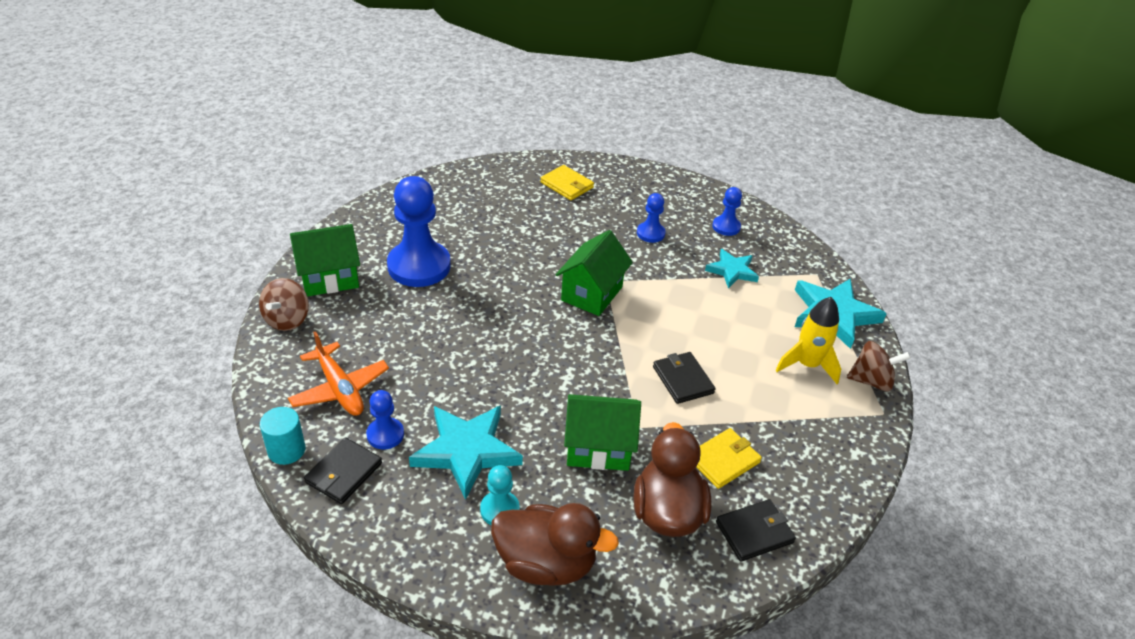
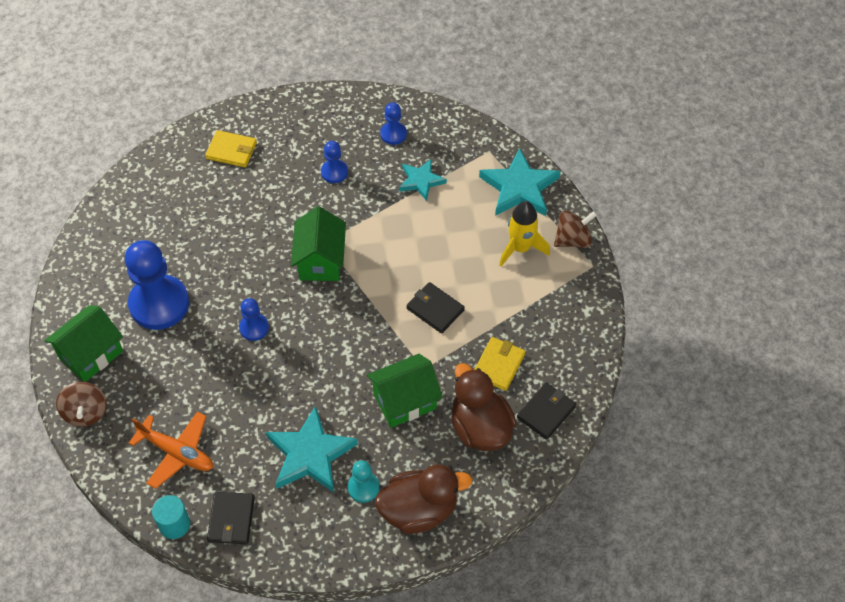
camera: 25 degrees left, 15 degrees up
(385, 434) = (240, 472): blue pawn -> blue pawn (254, 328)

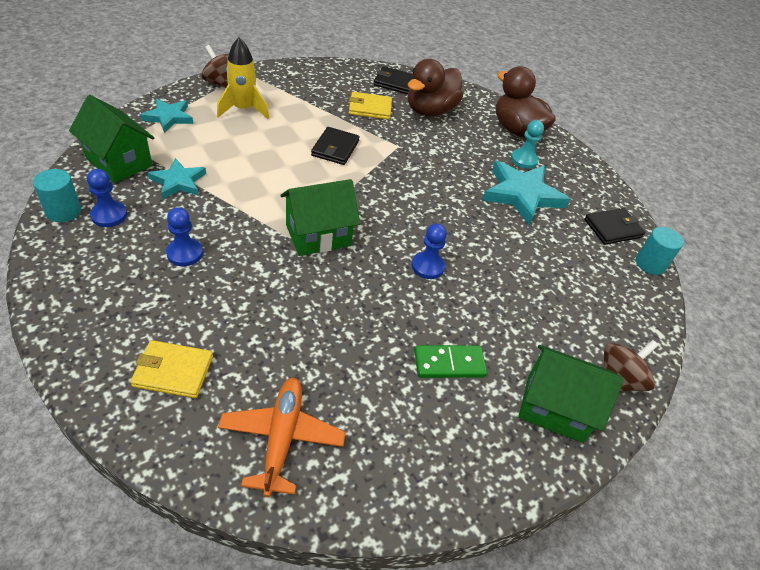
camera: 120 degrees left, 10 degrees down
(159, 304) = (449, 363): blue pawn -> green domino
(177, 452) = (592, 284): orange plane -> orange plane (281, 438)
(231, 151) = (173, 371): yellow wallet -> yellow wallet turned 75 degrees counterclockwise
(404, 401) = (436, 151): green house -> green house (119, 162)
(407, 109) = (63, 211): none -> turquoise cylinder
(519, 188) = (168, 117): turquoise star -> turquoise star, size x0.60

